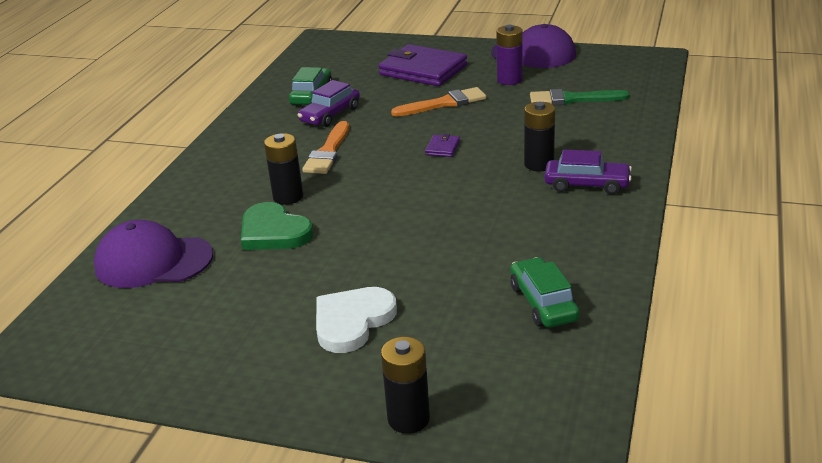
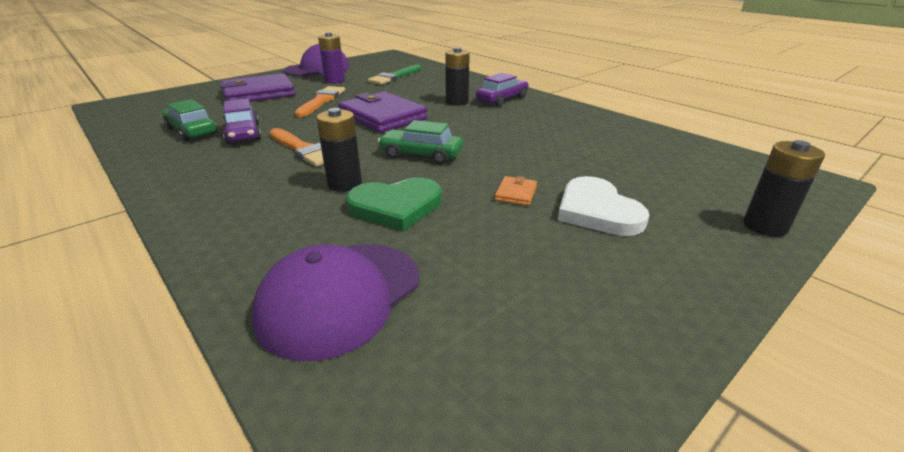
camera: 60 degrees left, 0 degrees up
(346, 273) = (516, 193): none -> orange wallet
(442, 148) = (383, 116): purple wallet -> purple wallet, size x2.40
(543, 303) = (631, 144): green car -> green car (421, 155)

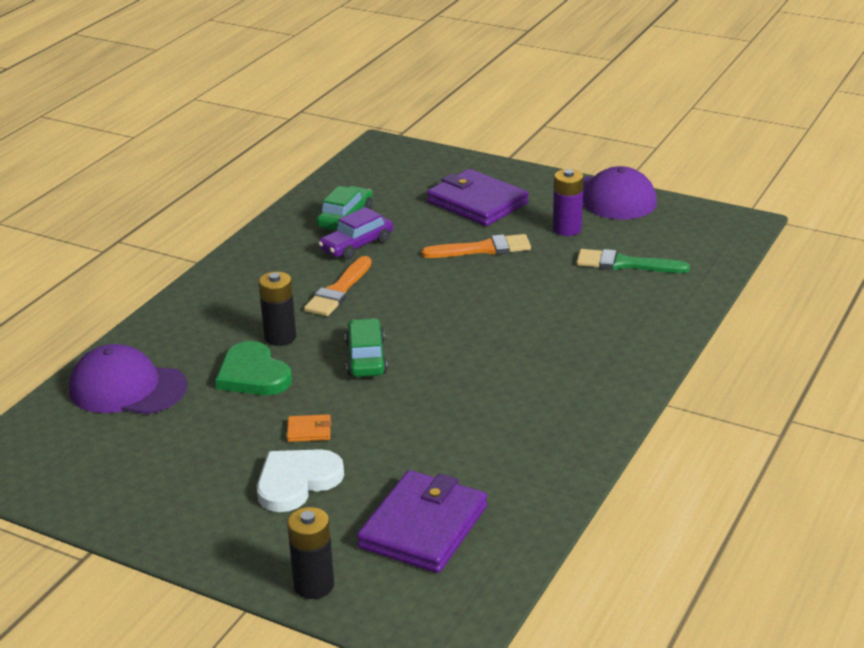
camera: 70 degrees right, 0 degrees up
(383, 116) = (459, 304): purple wallet -> purple wallet (423, 527)
(457, 102) = (552, 338): black battery -> none
(502, 99) = (592, 370): purple car -> none

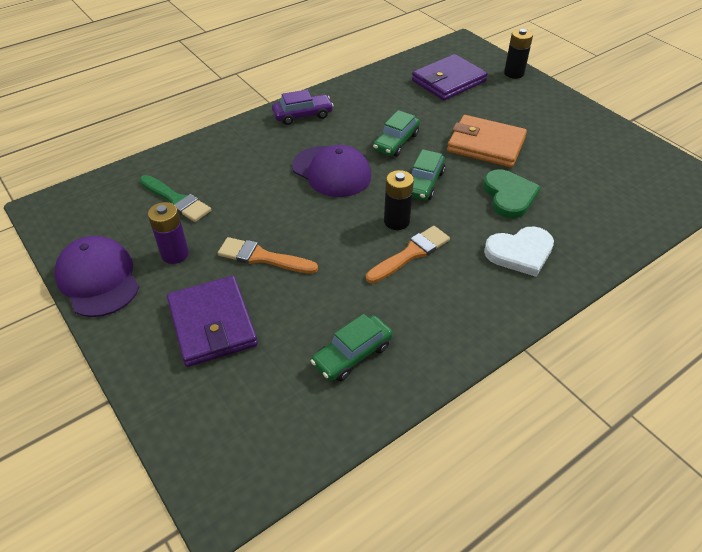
camera: 155 degrees left, 15 degrees up
(127, 388) = (605, 214): purple cap -> purple cap (331, 171)
(280, 337) = (478, 222): black battery -> black battery (396, 221)
(297, 482) = (504, 119): white heart -> white heart (520, 252)
(309, 431) = (486, 145): orange wallet -> orange wallet, size x2.40
(356, 245) = (365, 306): purple car -> purple car (302, 115)
(436, 397) = (396, 142): none -> green car

